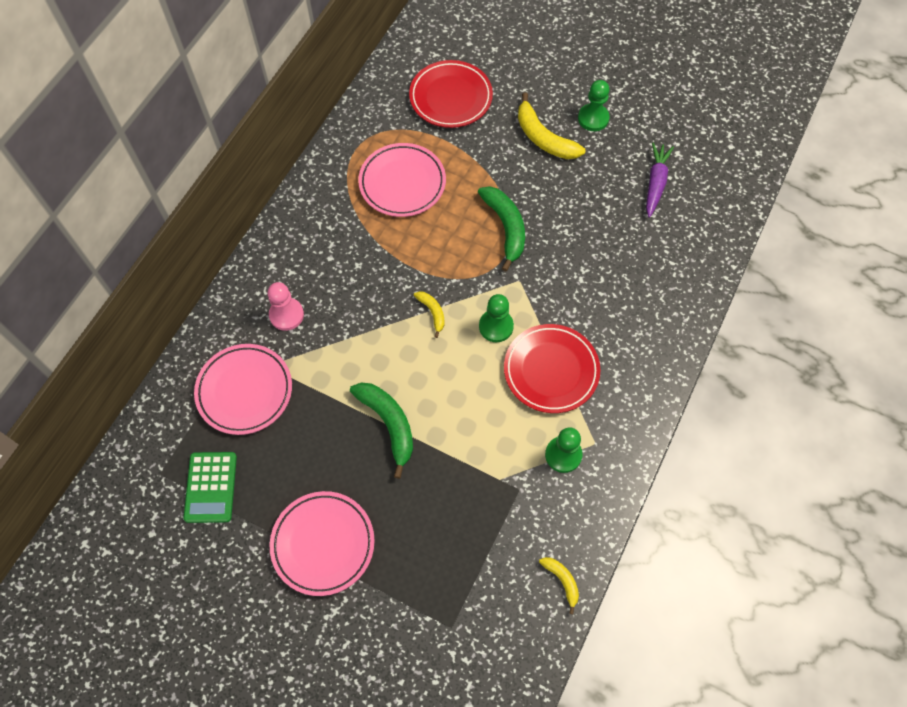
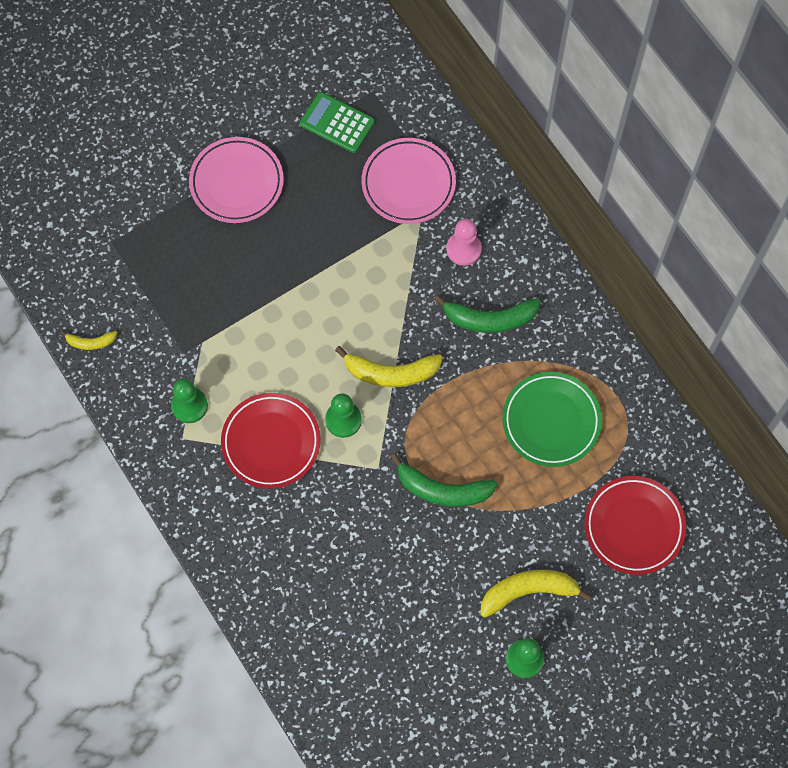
camera: 120 degrees right, 5 degrees up
(388, 424) = (306, 281): green banana -> green banana (490, 319)
(402, 183) = (551, 421): pink plate -> green plate
(432, 312) = (391, 373): yellow banana -> yellow banana, size x1.88
(655, 183) = (408, 671): purple carrot -> none

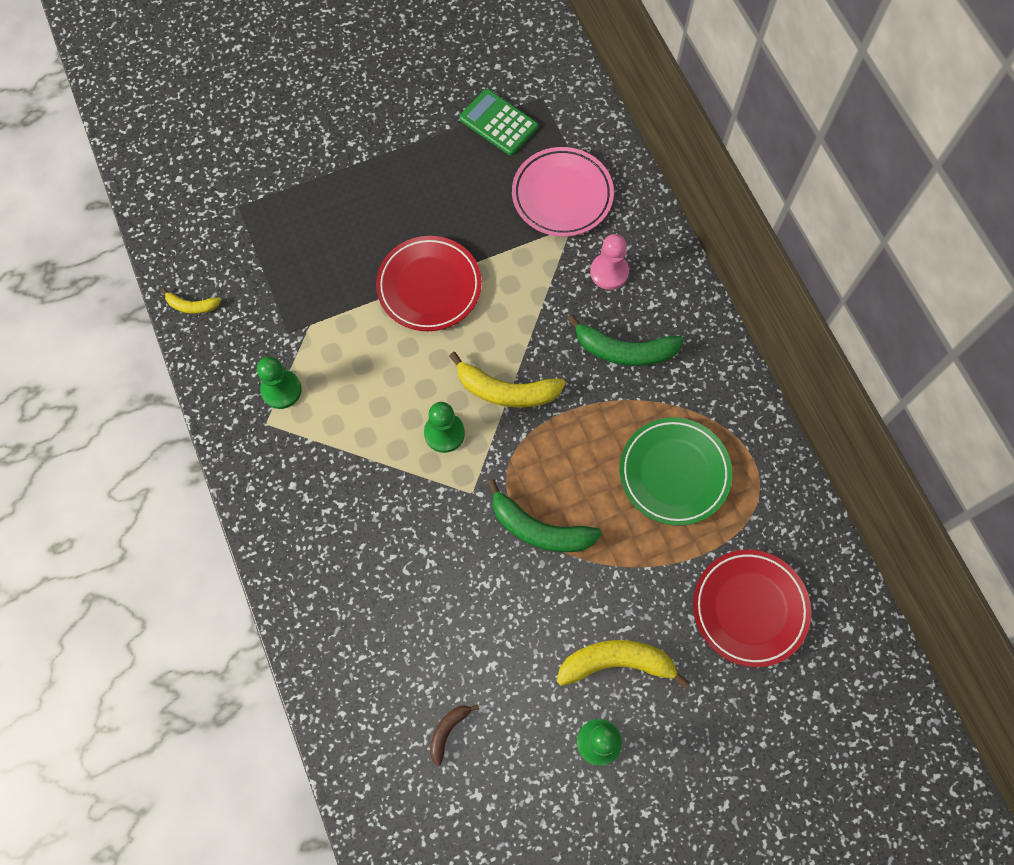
camera: 10 degrees right, 0 degrees up
(236, 183) = (381, 167): pink plate -> none
(271, 442) = (361, 444): red plate -> red plate (429, 286)
(396, 672) = (448, 731): none -> brown banana

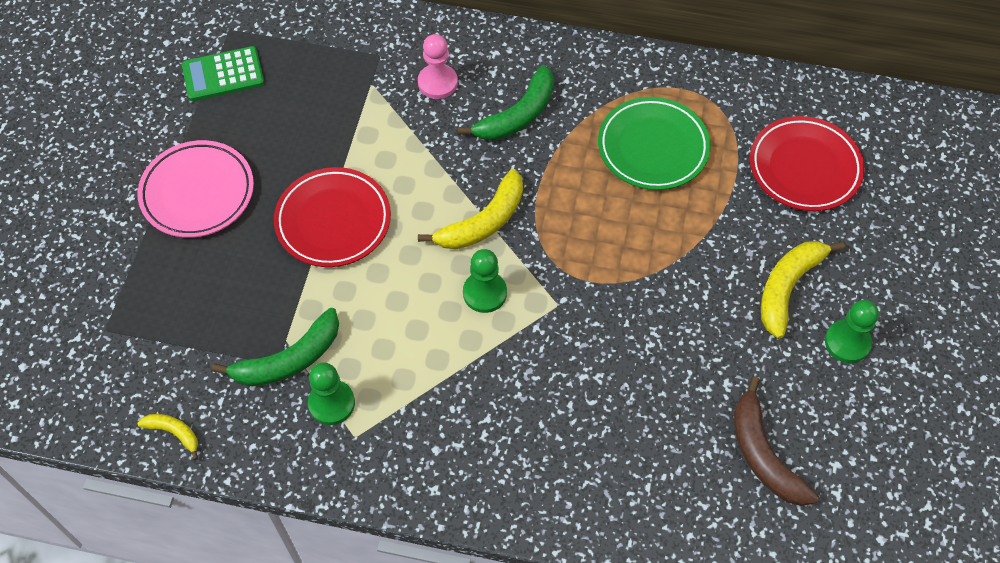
camera: 55 degrees left, 10 degrees down
(192, 306) = (174, 433): yellow banana -> yellow banana turned 105 degrees counterclockwise
(448, 731) = (763, 454): brown banana -> brown banana, size x1.88
(539, 529) = (630, 273): green banana -> green banana (289, 359)
(562, 195) = (336, 72): pink plate -> pink plate (197, 193)

